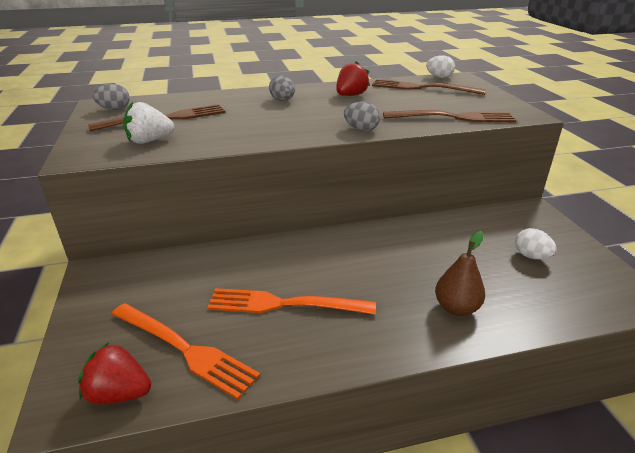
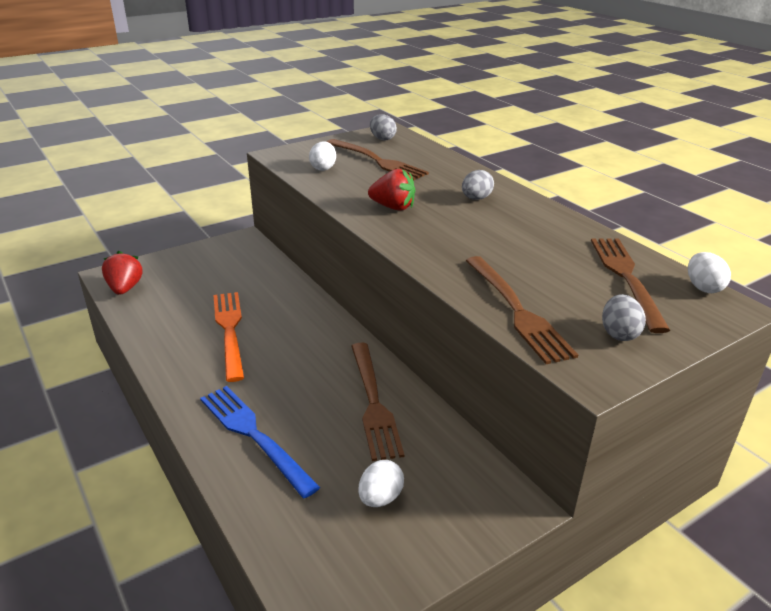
camera: 70 degrees right, 0 degrees up
(149, 141) = (323, 168): white strawberry -> white egg
(185, 349) = (168, 300): orange fork -> none
(350, 95) = (534, 232): red strawberry -> red strawberry (393, 207)
(361, 129) = (422, 253): grey egg -> grey egg (619, 333)
(427, 240) = (374, 403): none -> brown fork
(456, 308) = (253, 435): brown pear -> blue fork

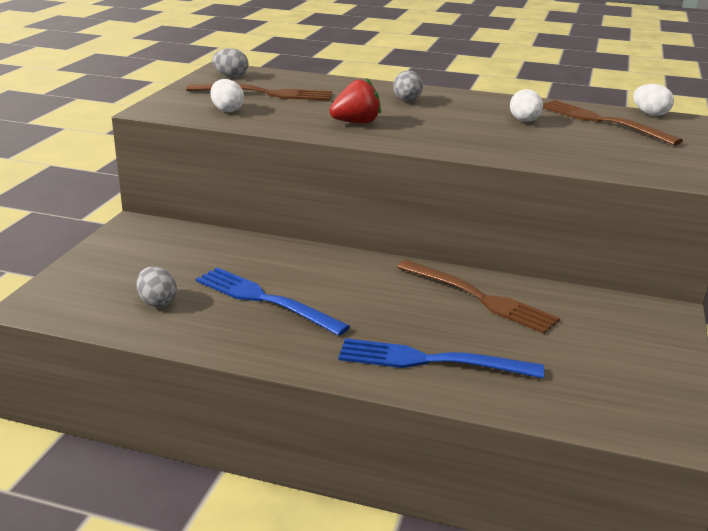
camera: 40 degrees left, 5 degrees down
(125, 288) = (77, 310): red strawberry -> none
(229, 330) = (264, 300): orange fork -> blue fork
(380, 498) = (588, 351): white egg -> white egg (524, 121)
(517, 311) = (582, 159): brown fork -> none
(619, 333) = (659, 152): grey egg -> grey egg (157, 302)

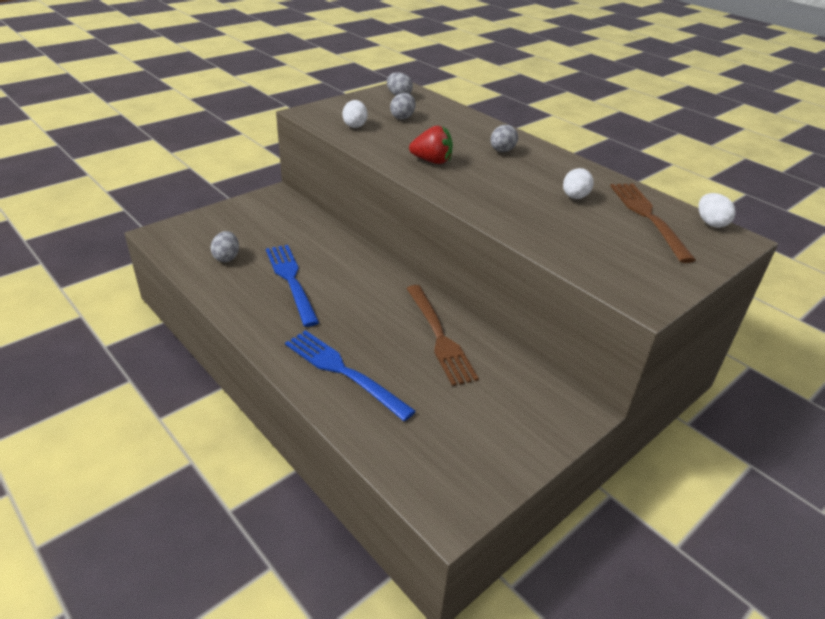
camera: 30 degrees right, 10 degrees up
(266, 93) = (402, 117): brown fork -> grey egg

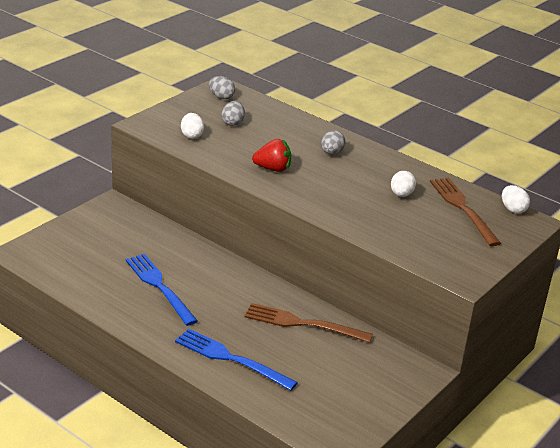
camera: 10 degrees left, 5 degrees down
(226, 257) = (92, 270): grey egg -> none
(440, 337) = (302, 324): brown fork -> brown fork turned 135 degrees clockwise

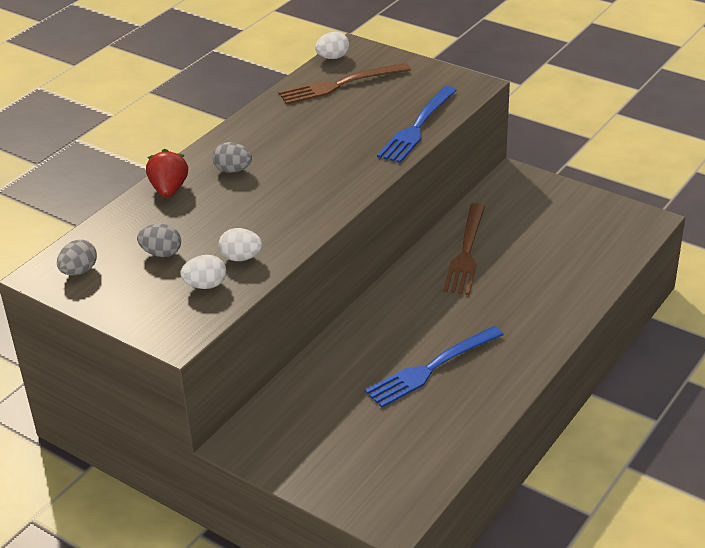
camera: 90 degrees left, 5 degrees up
(230, 359) = (547, 298): blue fork -> blue fork (417, 127)
(273, 169) = (284, 211): red strawberry -> red strawberry (169, 190)
(401, 194) = (321, 121): white egg -> white egg (241, 258)

